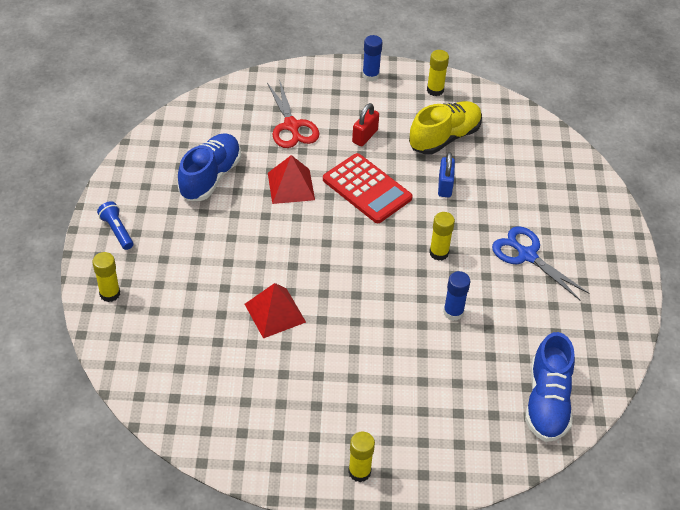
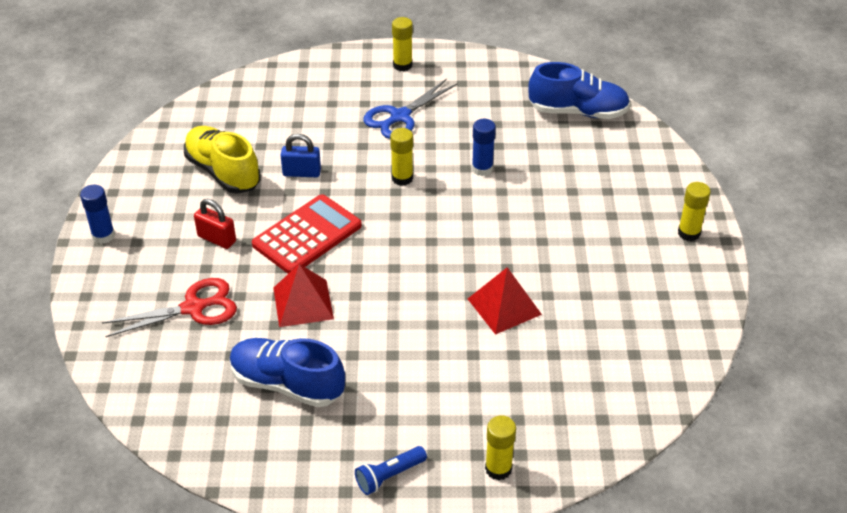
camera: 90 degrees left, 5 degrees down
(435, 90) = (138, 179): yellow glue stick -> yellow glue stick (402, 65)

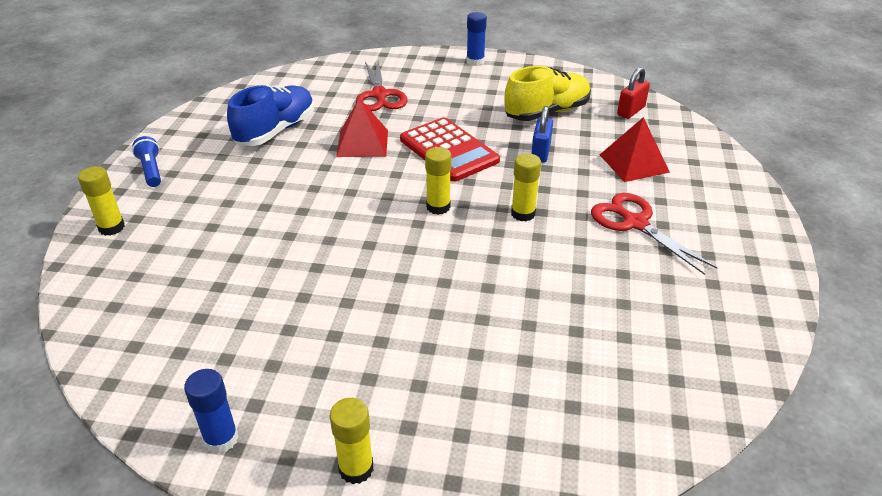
camera: 100 degrees right, 5 degrees down
(217, 239) = (457, 107): red padlock -> red padlock (631, 111)
(400, 117) = (635, 223): blue scissors -> red scissors
(402, 65) = (743, 236): yellow glue stick -> yellow glue stick (438, 207)
(482, 169) = (531, 276): blue glue stick -> blue glue stick (221, 439)
(504, 306) = (301, 260): red pyramid -> red pyramid (634, 163)
(578, 112) = (654, 396): blue shoe -> none

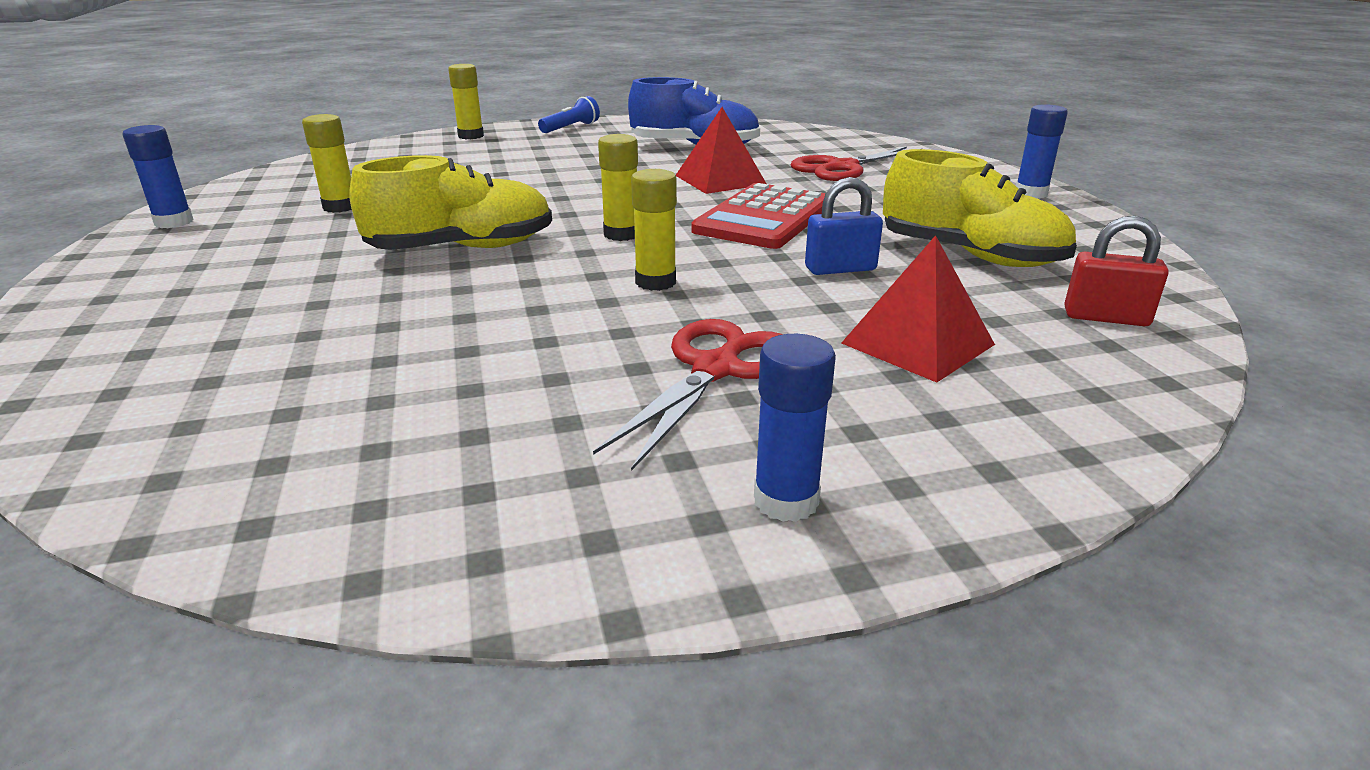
camera: 65 degrees right, 10 degrees down
(356, 468) = (116, 278): yellow glue stick -> yellow glue stick (340, 207)
(417, 276) = (462, 248): none -> yellow shoe
(744, 237) = (786, 501): none -> blue glue stick

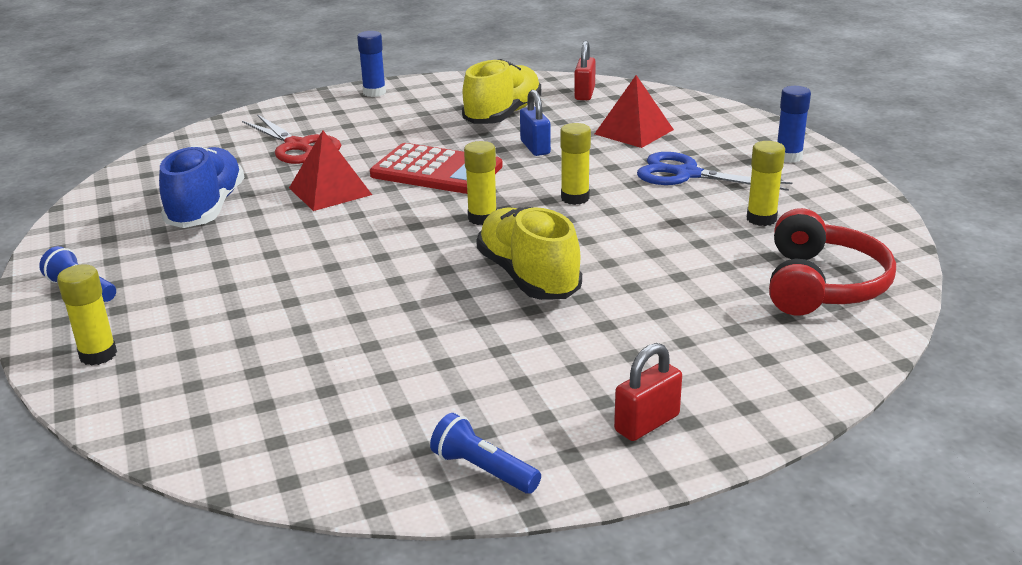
camera: 95 degrees left, 0 degrees up
(132, 279) = (647, 423): none -> red padlock
(174, 222) = (483, 470): blue glue stick -> blue flashlight
(247, 428) = (822, 285): none -> red headphones
(340, 207) = (419, 370): yellow glue stick -> yellow glue stick (761, 219)
(716, 369) = (687, 174): red scissors -> blue scissors

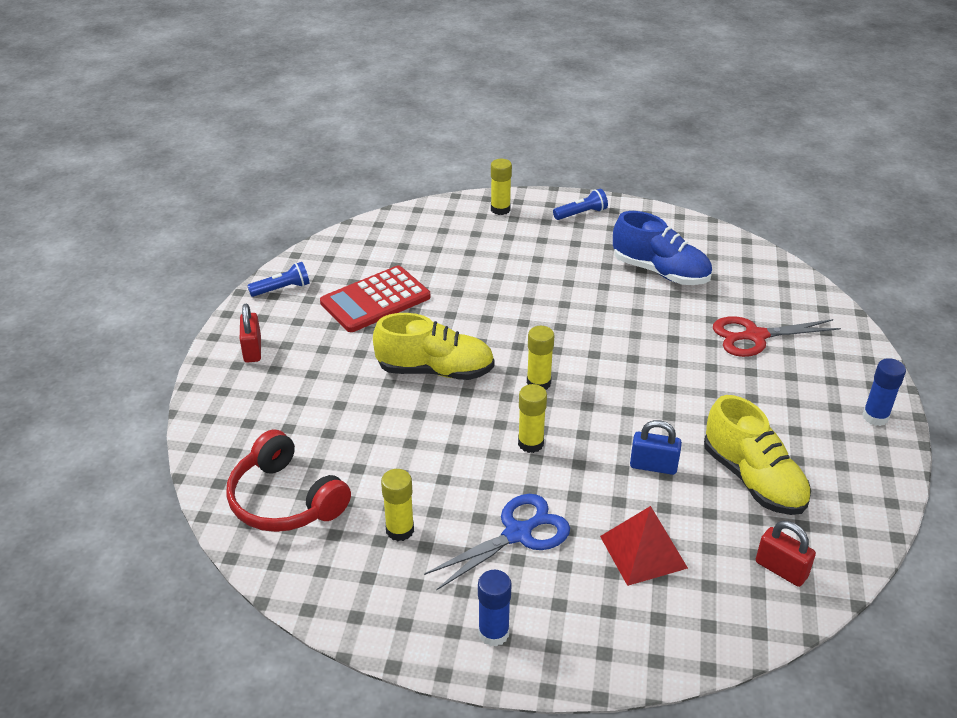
camera: 120 degrees right, 10 degrees up
(330, 191) = (648, 329): red pyramid -> none
(436, 171) = (645, 391): red calculator -> red calculator (375, 300)

